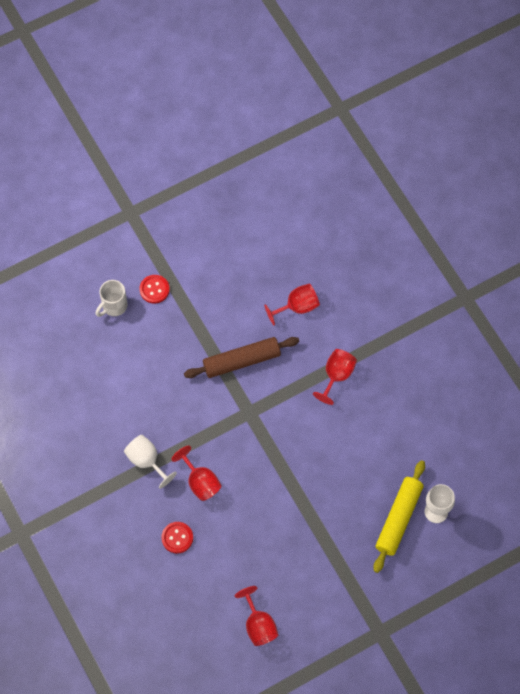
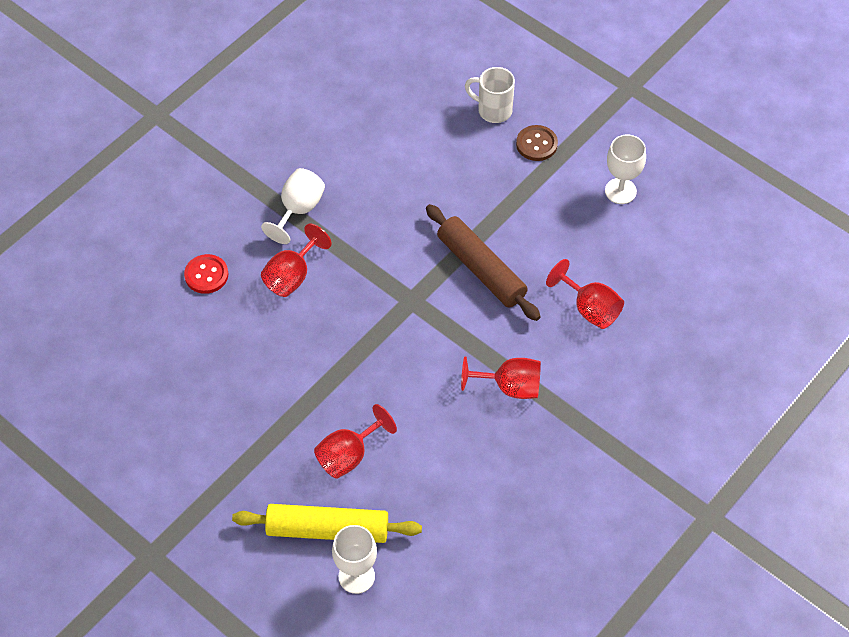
camera: 70 degrees right, 10 degrees down
(154, 289) = (536, 144): red button -> brown button
(214, 253) = (620, 191): none -> white goblet
(258, 625) = (116, 403): red goblet -> red goblet (349, 455)

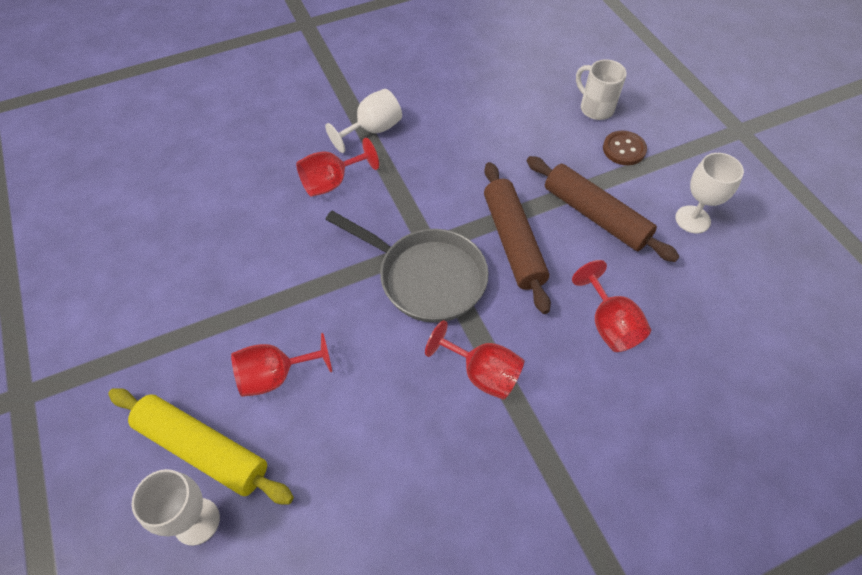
camera: 25 degrees right, 0 degrees up
(206, 275) = (259, 154): red button -> none
(425, 329) = (426, 277): none -> grey pan
(539, 219) = (595, 215): none -> brown rolling pin

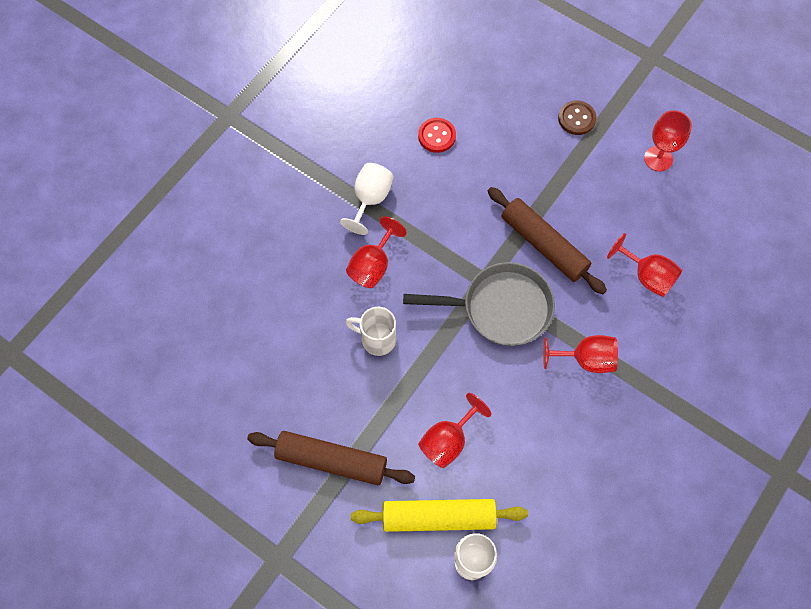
camera: 30 degrees left, 10 degrees up
(473, 107) = (437, 136): none -> red button
(595, 108) = (533, 88): white mug -> white mug (377, 339)
(595, 215) = (589, 191): brown rolling pin -> brown rolling pin (331, 461)
(692, 219) = (658, 159): white goblet -> red goblet

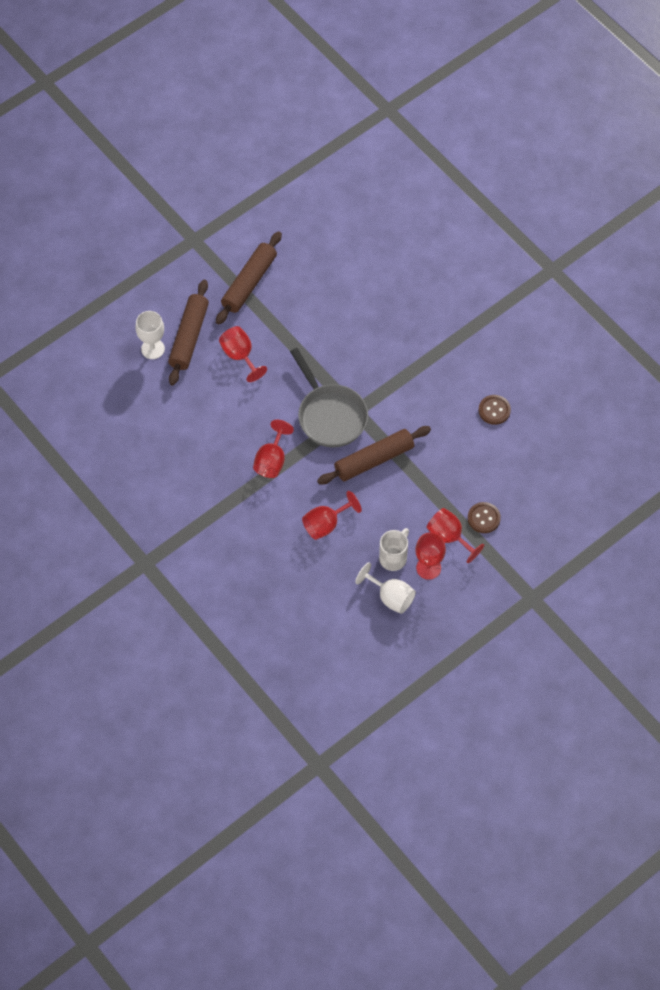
camera: 105 degrees right, 5 degrees down
(370, 199) = (448, 350): white goblet -> white goblet (390, 597)
(373, 265) = (390, 340): red goblet -> red goblet (449, 537)
(377, 339) = (330, 329): white mug -> white mug (393, 557)
(437, 136) = (494, 410): red button -> brown button
(438, 517) = (189, 337): yellow rolling pin -> brown rolling pin
(500, 308) = (330, 415): grey pan -> grey pan turned 45 degrees counterclockwise

